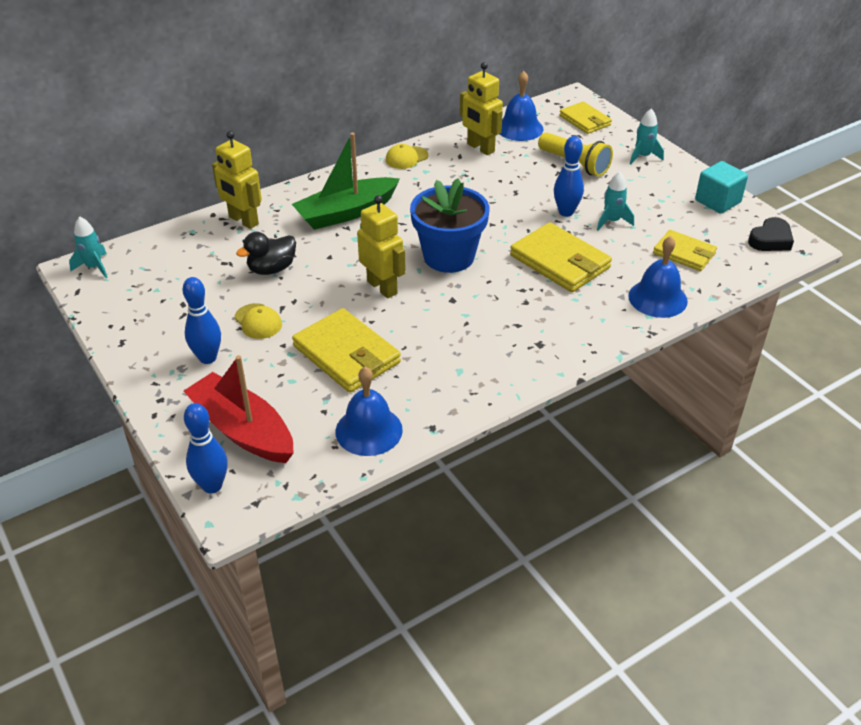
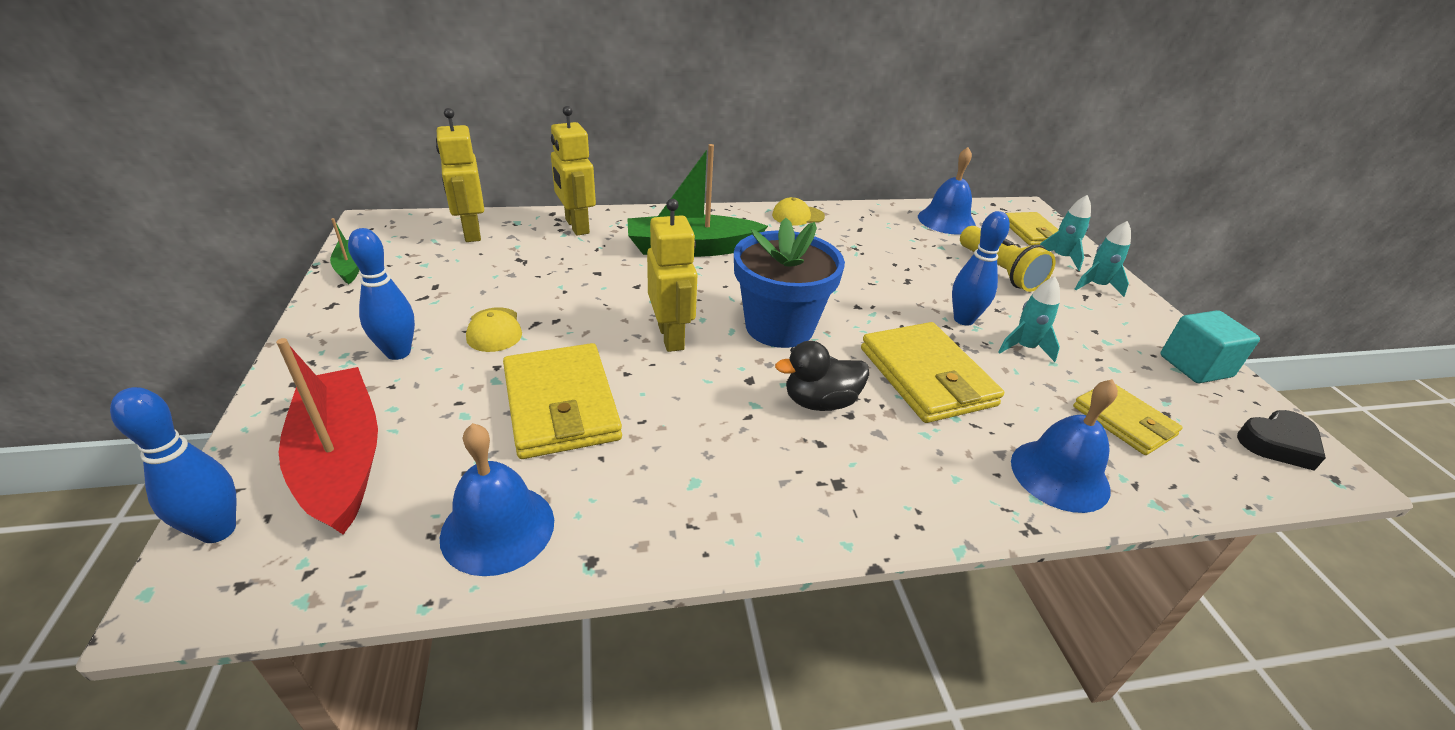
camera: 20 degrees right, 5 degrees down
(94, 267) = (390, 226): turquoise rocket -> turquoise rocket (1060, 258)
(102, 310) = (350, 267): none -> green boat
(271, 269) = (562, 280): black duck -> black duck (820, 402)
(480, 148) = (889, 227): yellow robot -> yellow robot (471, 232)

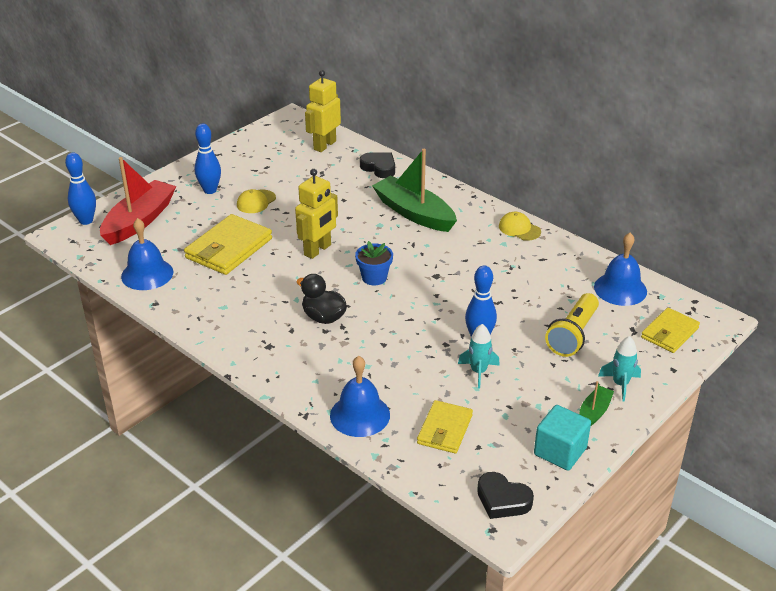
camera: 55 degrees right, 0 degrees up
(350, 267) = (249, 138): green boat -> green boat (594, 413)
(576, 226) = (379, 168): yellow robot -> black heart
(779, 327) = (374, 277): blue flower pot -> blue flower pot, size x0.53
(927, 377) = (394, 344): yellow wallet -> none
(1060, 258) = (643, 357): turquoise rocket -> none

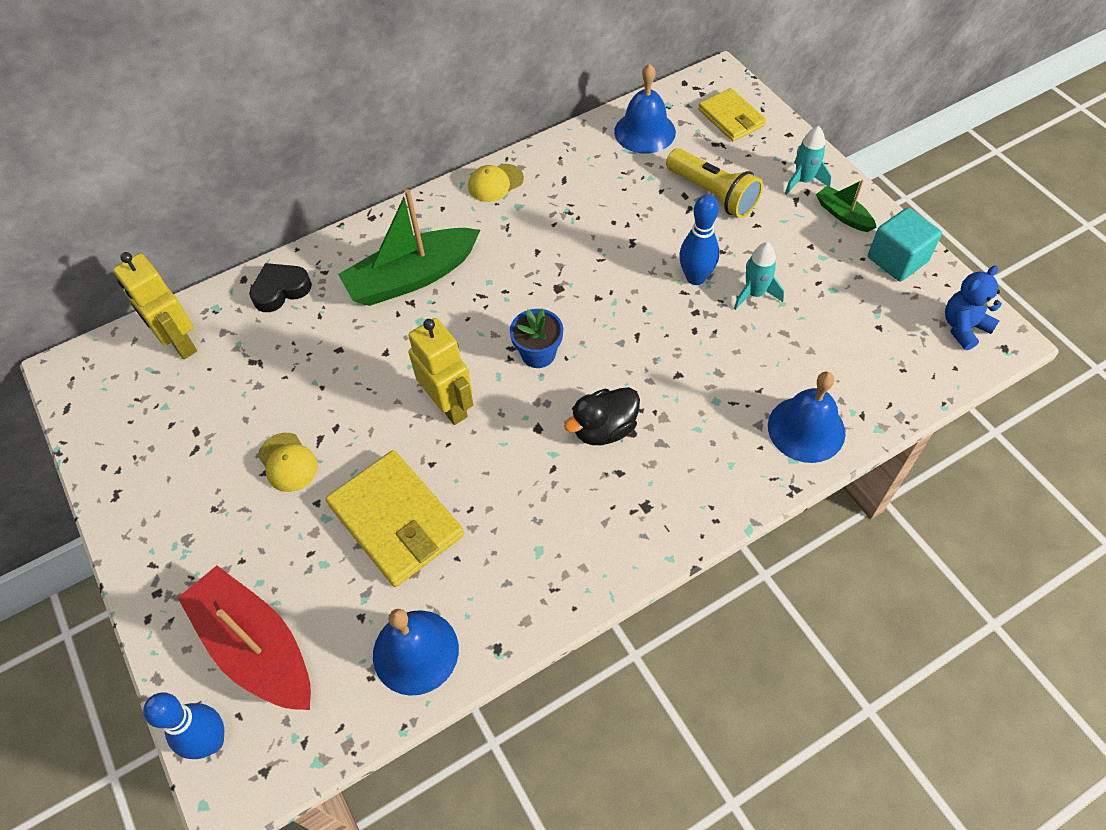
camera: 70 degrees left, 20 degrees up
(210, 190) = (220, 523): blue bowling pin -> none
(445, 429) = (846, 350): yellow wallet -> none
(502, 500) = (963, 327): black heart -> blue teddy bear

